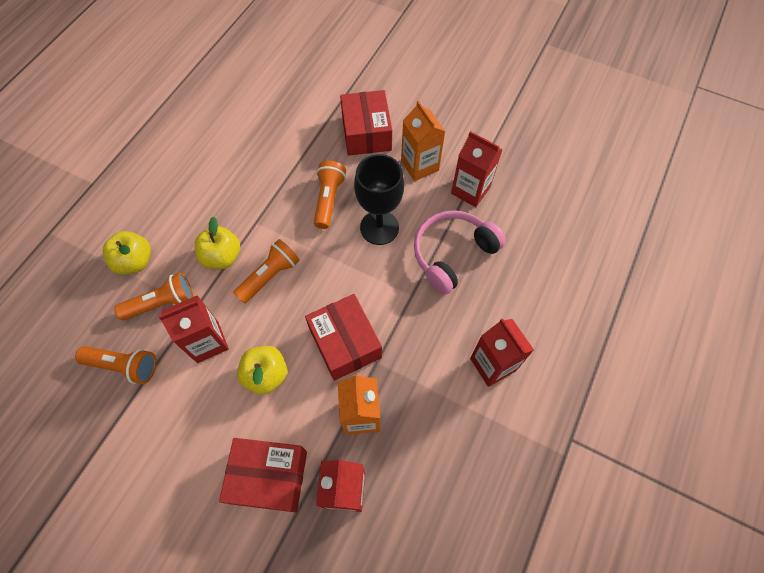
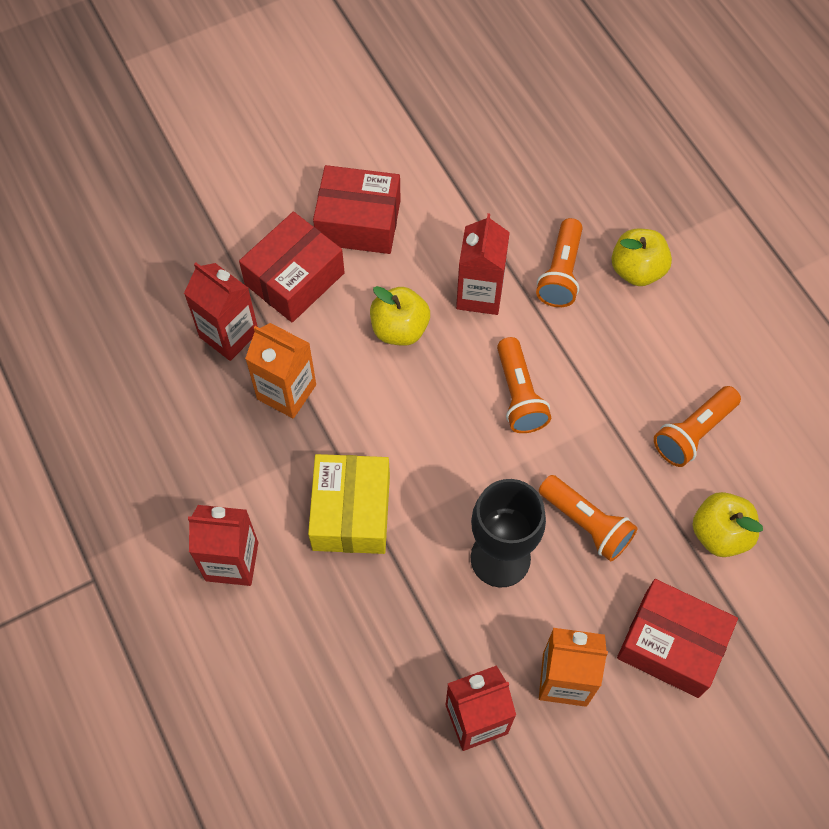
camera: 125 degrees right, 0 degrees up
(123, 366) = (508, 209): orange flashlight -> orange flashlight (693, 432)
(222, 257) = (581, 359): yellow apple -> yellow apple (720, 534)
(345, 343) = (377, 424): red box -> red box (358, 222)
(412, 319) = (351, 512): none -> yellow box
(452, 254) = (399, 621): pink headphones -> none

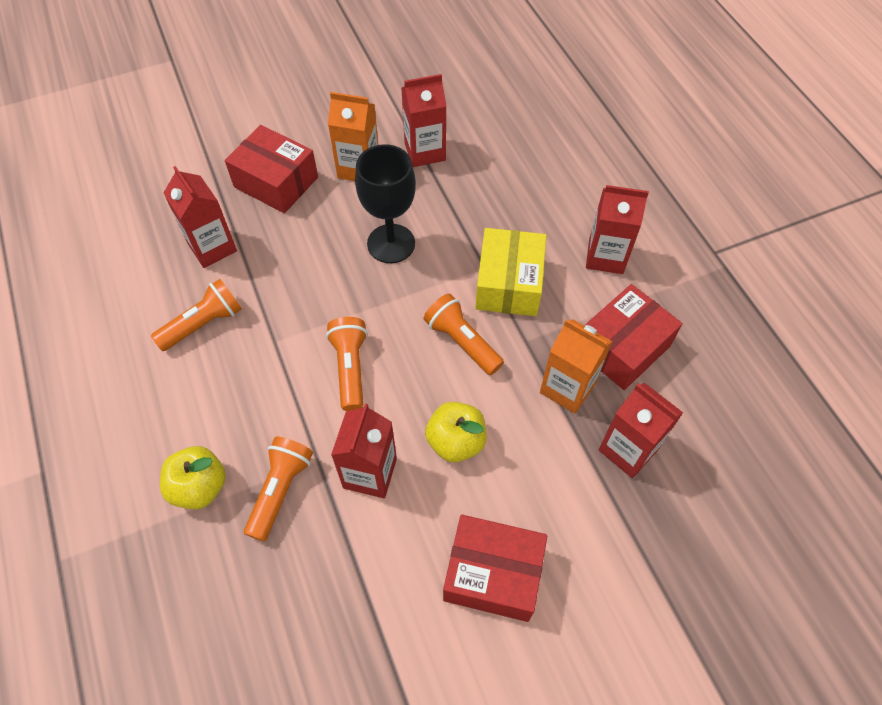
camera: 175 degrees left, 5 degrees down
(294, 279) = (563, 507): red box -> red box (622, 347)
(586, 523) = (317, 262): orange flashlight -> orange flashlight (462, 342)
(720, 534) = (212, 247): yellow apple -> red carton

